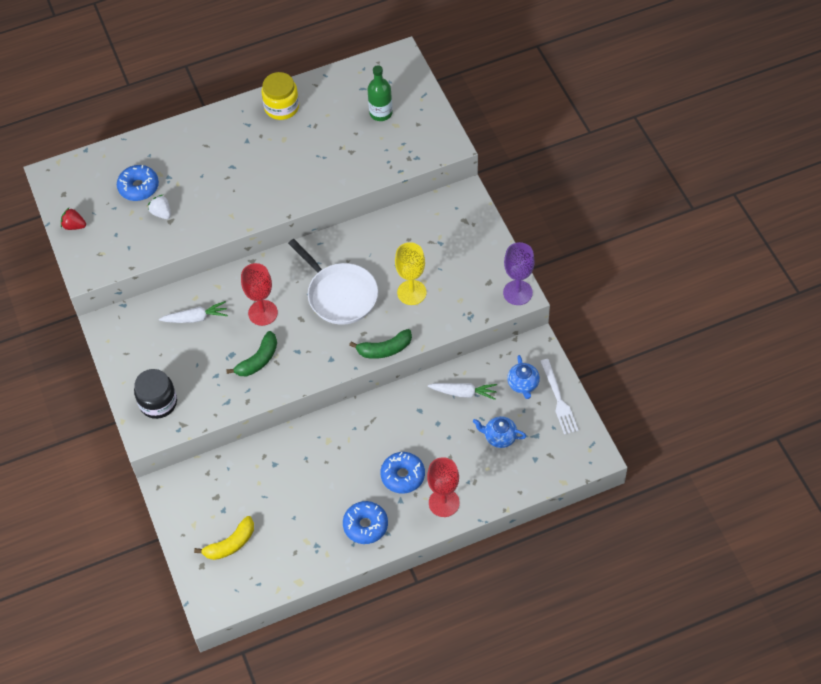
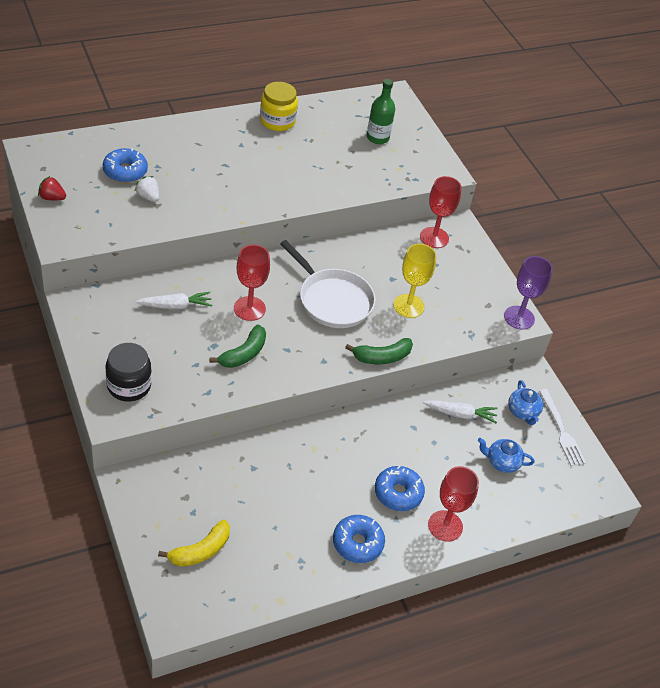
camera: 10 degrees left, 10 degrees down
(440, 213) = (434, 237): none -> red goblet

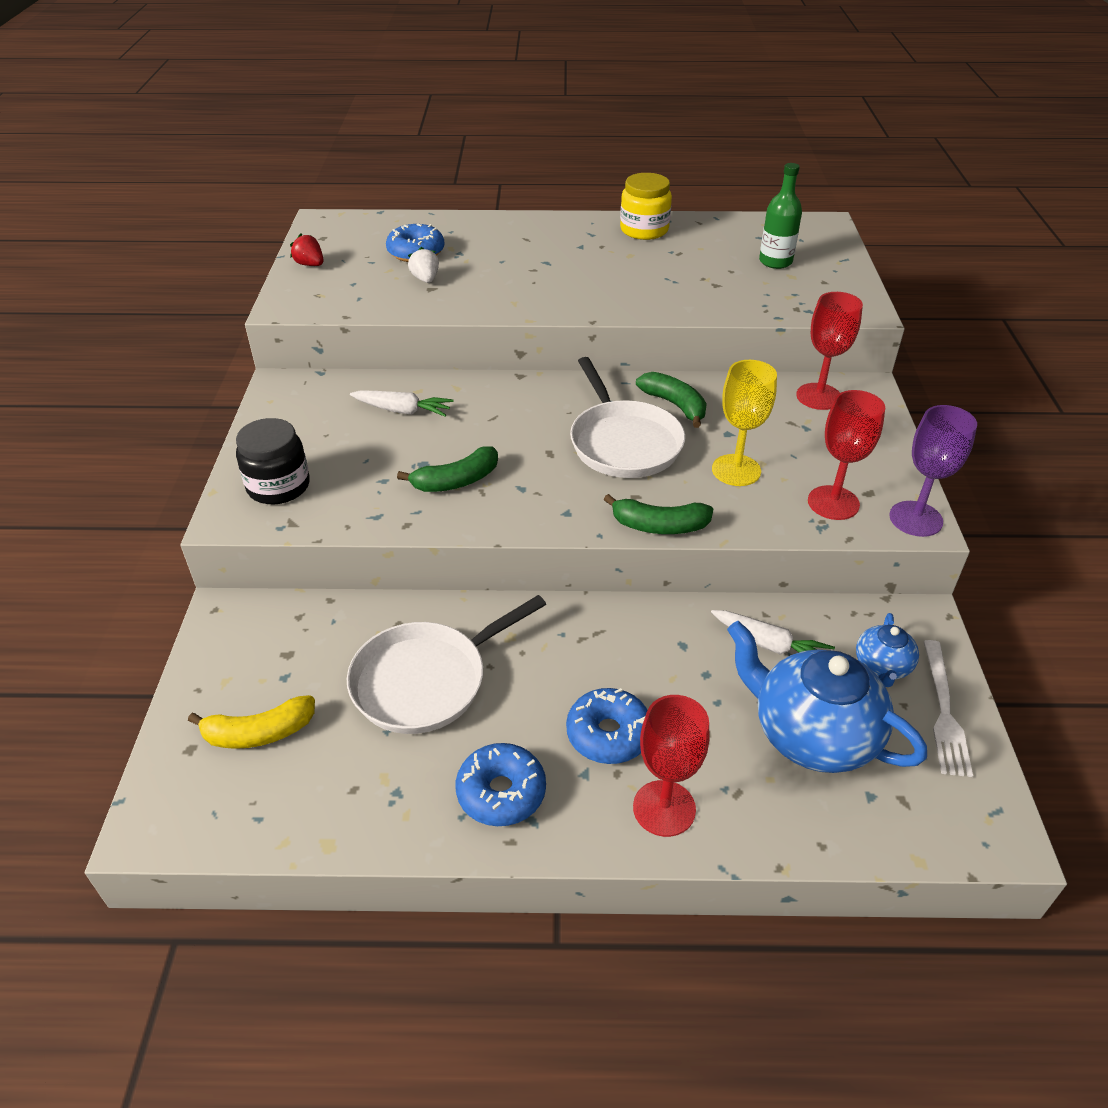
camera: 30 degrees right, 5 degrees down
(249, 308) = (499, 431): red goblet -> red goblet (833, 503)
(280, 490) = (426, 680): none -> white pan
(350, 263) = (675, 405): none -> green banana
(502, 462) = (812, 734): blue teapot -> blue teapot, size x2.01

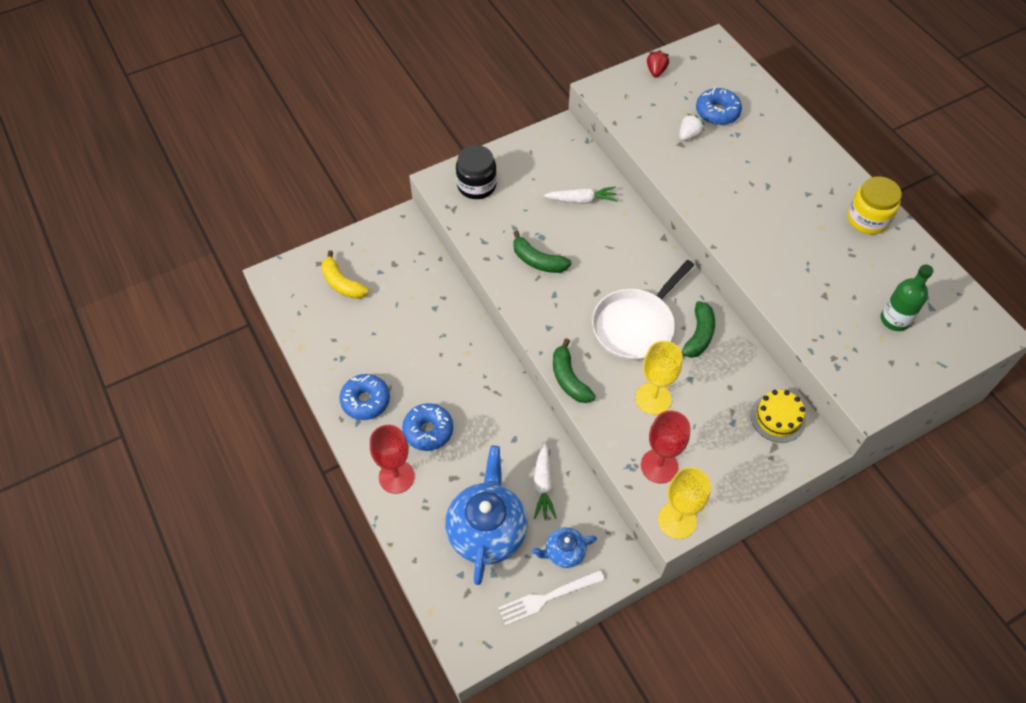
camera: 60 degrees right, 15 degrees up
(403, 411) = (581, 200): white carrot -> white carrot turned 75 degrees counterclockwise
(426, 680) = (413, 331): white pan -> none
(818, 396) = (777, 418): red goblet -> yellow cake
(915, 519) = (677, 520): purple goblet -> yellow goblet

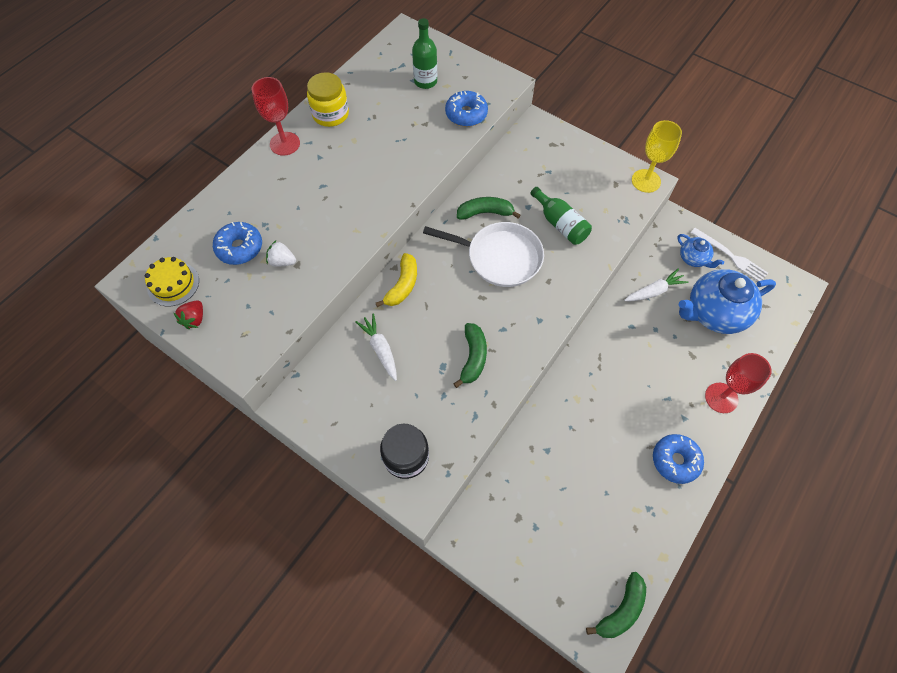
camera: 115 degrees left, 5 degrees up
(342, 283) = (570, 559): yellow banana -> yellow banana (402, 285)
(428, 430) = (667, 393): blue donut -> blue donut (466, 114)
(569, 379) = (579, 285): green banana -> green banana (621, 610)
(653, 398) = (560, 224): yellow goblet -> green bottle
(656, 71) = (195, 319): red strawberry -> red strawberry turned 60 degrees counterclockwise
(659, 466) = (613, 203): red goblet -> red goblet (285, 144)
(777, 418) = (528, 148): yellow cake -> yellow cake (173, 284)

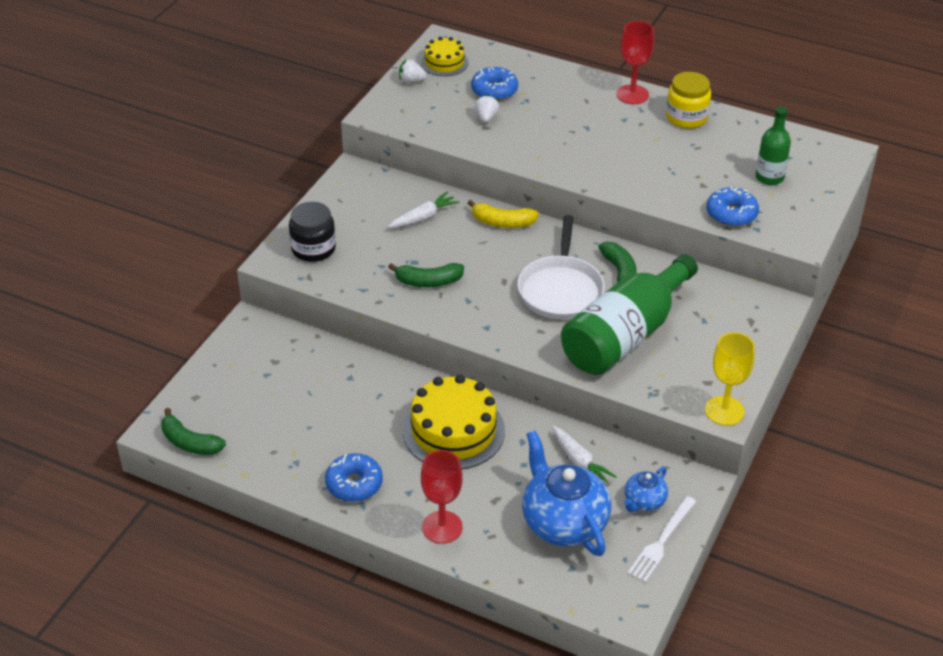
camera: 80 degrees right, 20 degrees down
(195, 319) = (411, 81): red strawberry -> white strawberry
(560, 224) = (625, 335): green bottle -> green bottle, size x1.95
(617, 374) = (453, 431): none -> yellow cake

